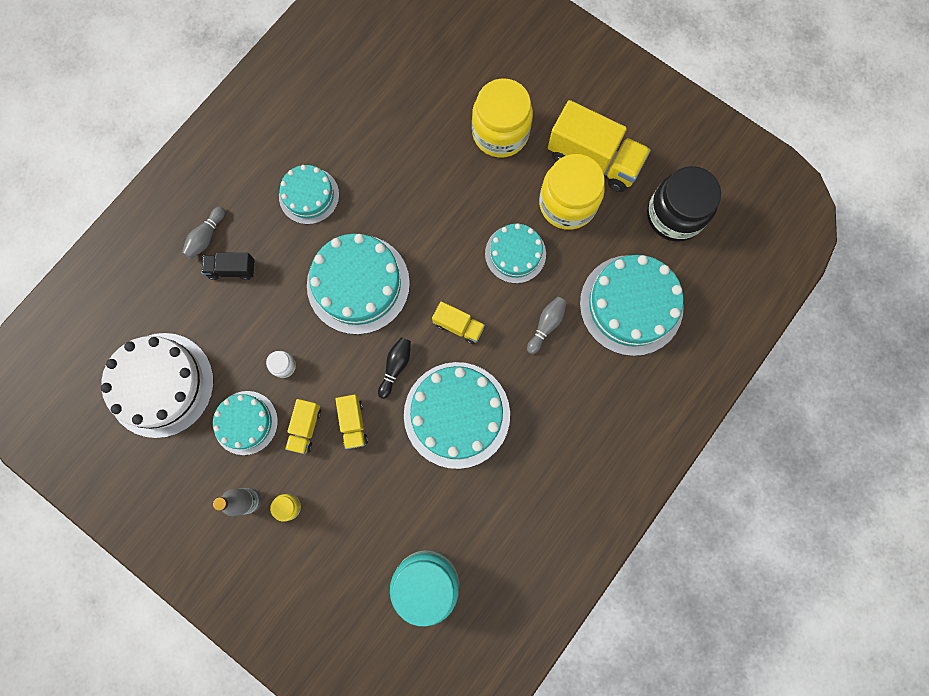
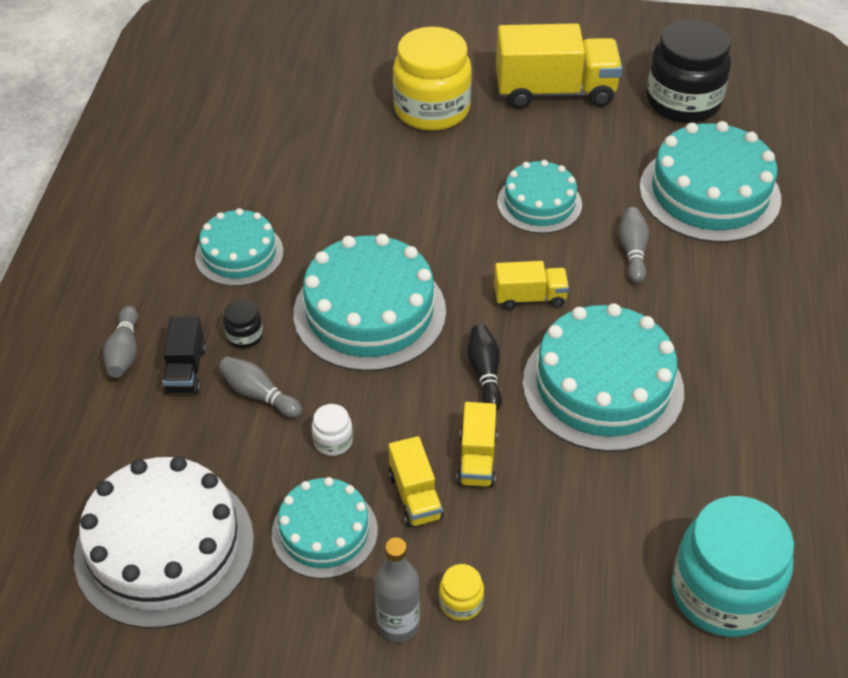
camera: 30 degrees left, 30 degrees down
(232, 269) = (186, 370): black truck -> black truck turned 60 degrees counterclockwise
(262, 310) = (259, 394): none -> grey bowling pin
(277, 262) = (244, 336): none -> black jar
(353, 423) = (477, 459): yellow truck -> yellow truck turned 45 degrees clockwise
(567, 204) = (559, 138): yellow jar -> none

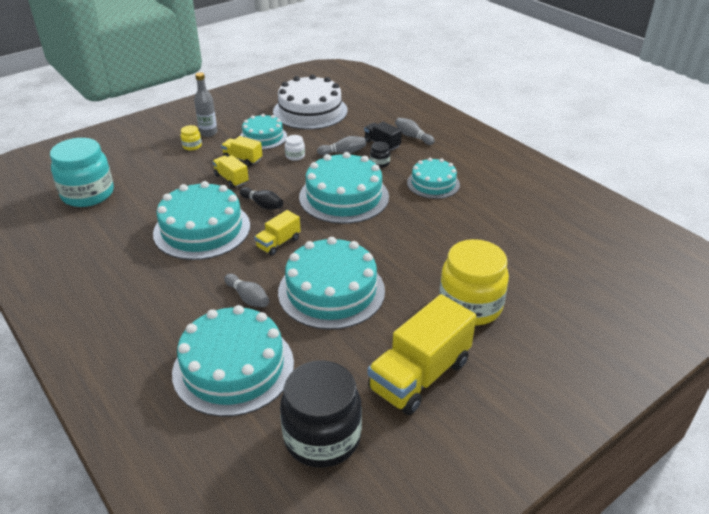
camera: 135 degrees right, 10 degrees down
(539, 203) = (331, 291): turquoise cake -> turquoise cake, size x1.66

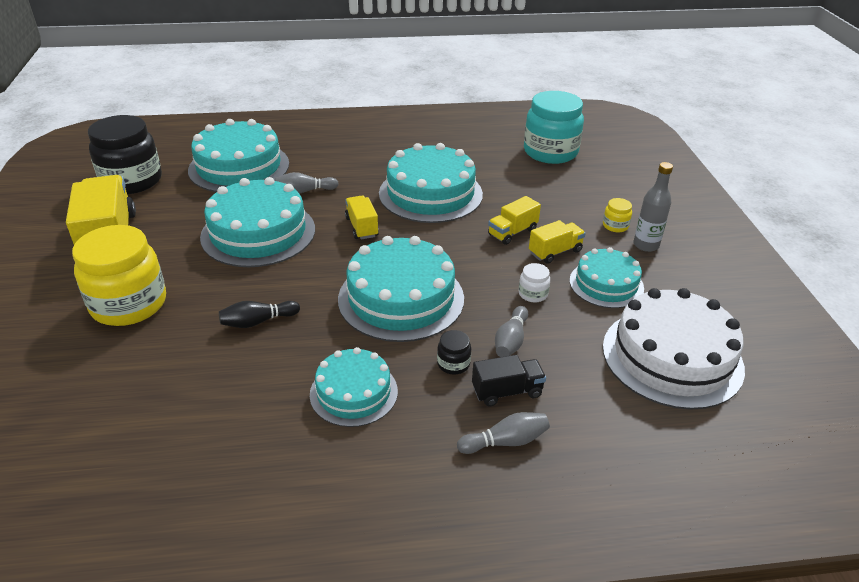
camera: 120 degrees right, 0 degrees up
(231, 179) = (512, 232): yellow truck -> yellow truck turned 150 degrees clockwise
(262, 205) = (440, 237): black bowling pin -> black bowling pin (258, 322)

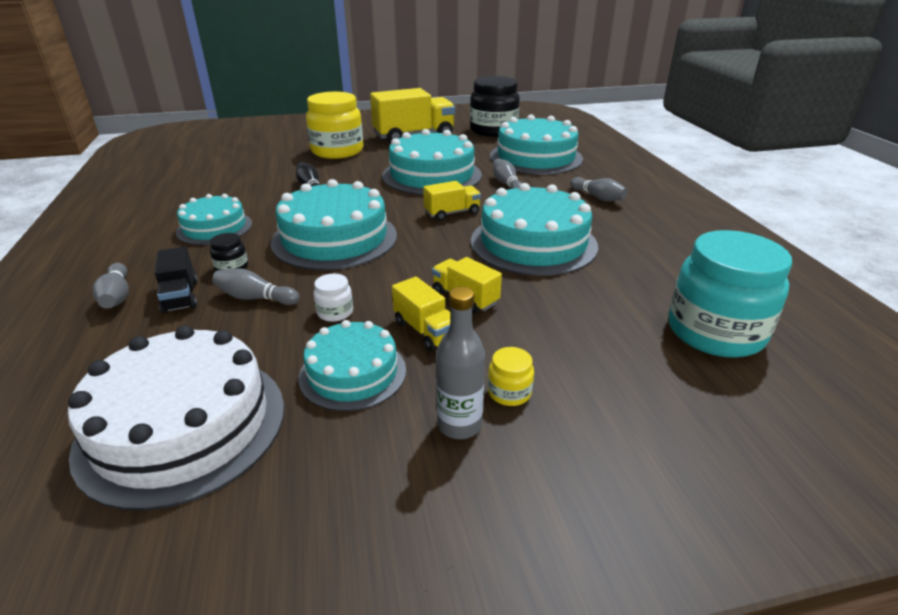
camera: 85 degrees right, 5 degrees down
(352, 152) = (598, 197): none -> grey bowling pin

